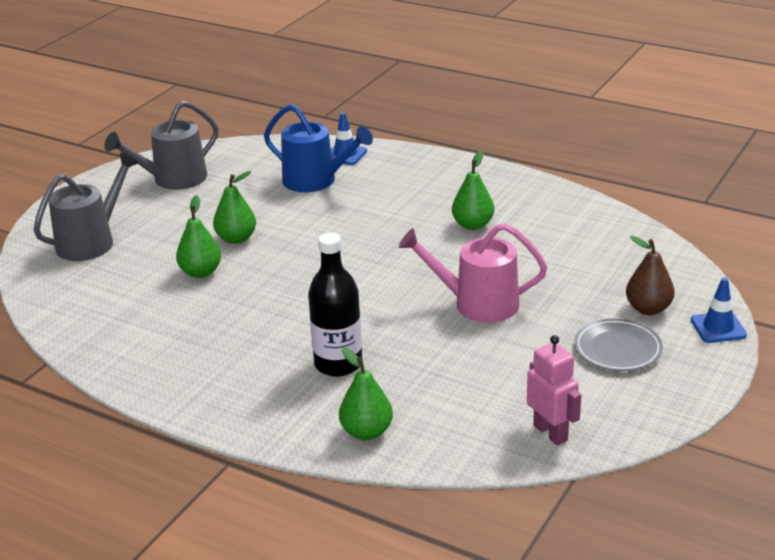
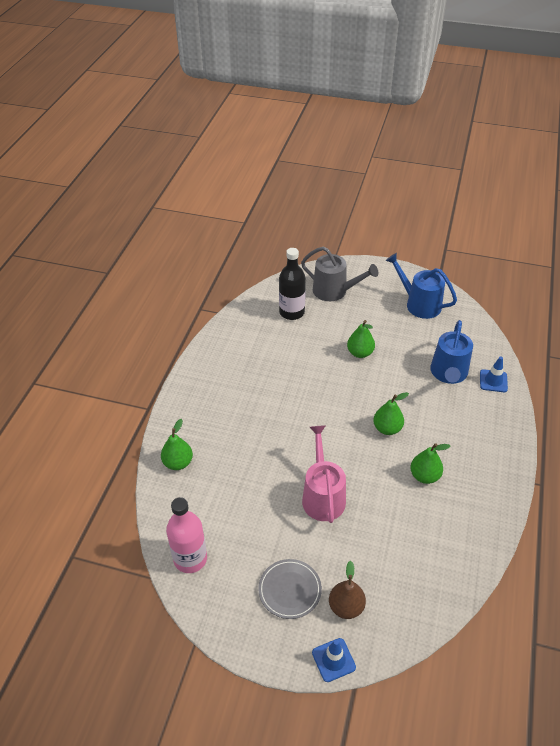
camera: 75 degrees right, 15 degrees up
(173, 179) = (419, 304): grey watering can -> blue watering can
(201, 272) = (317, 347): green pear -> green pear (387, 428)
(338, 364) = (239, 435): black bottle -> black bottle (292, 312)
(550, 432) = (190, 559): pink robot -> pink bottle

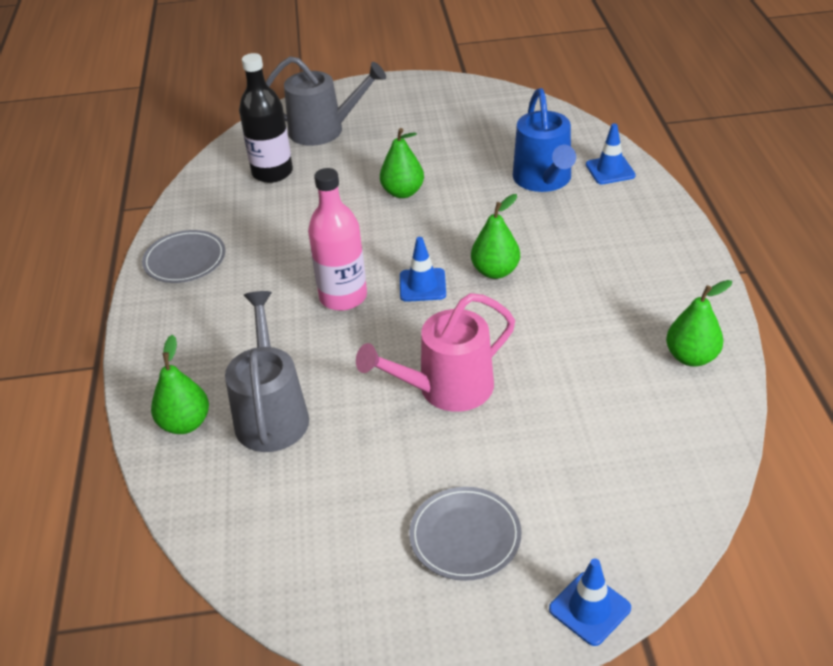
camera: 20 degrees left, 5 degrees down
(190, 559) = (274, 554): pink bottle -> pink bottle (343, 297)
(219, 356) = (185, 260): none -> grey plate
(223, 474) = (271, 414): none -> grey watering can
(322, 496) = (447, 389): pink watering can -> pink watering can turned 90 degrees counterclockwise
(341, 422) = (422, 285): none -> blue traffic cone
(346, 607) = (567, 525): brown pear -> none
(419, 304) = (455, 112): blue watering can -> none
(424, 476) = (583, 312): green pear -> green pear (691, 357)

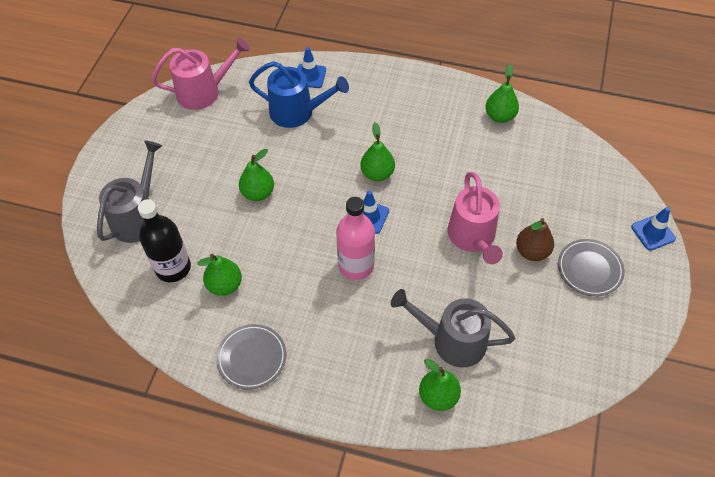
camera: 70 degrees left, 15 degrees up
(267, 212) = (225, 285): none -> green pear
(459, 458) = (532, 251): none -> brown pear
(519, 109) = (204, 92): none -> pink watering can

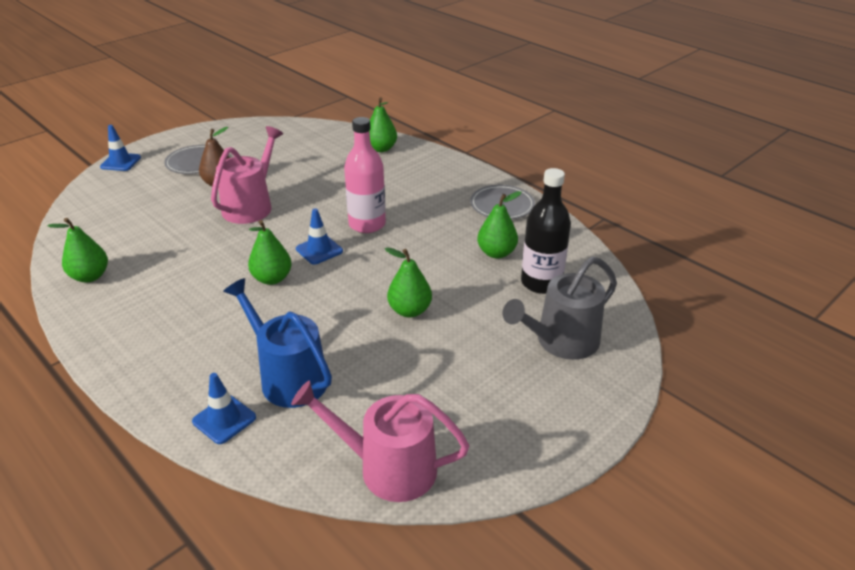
camera: 150 degrees left, 20 degrees down
(452, 340) = (341, 165): grey watering can -> none

